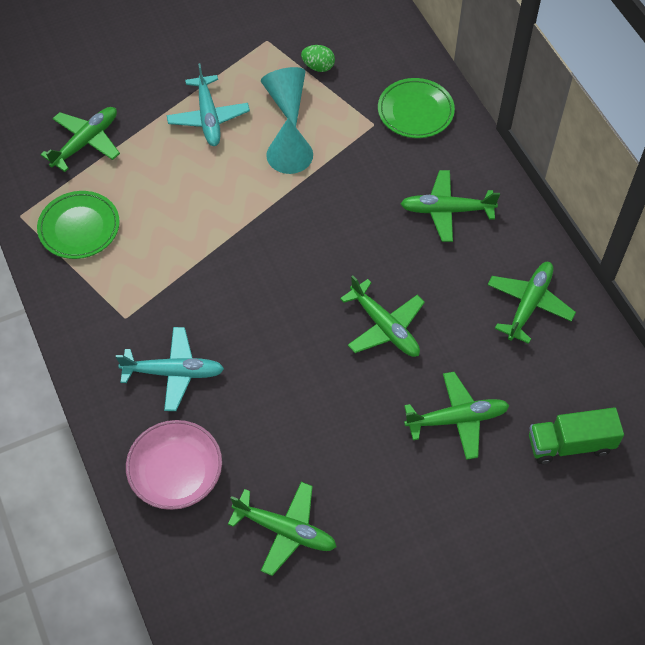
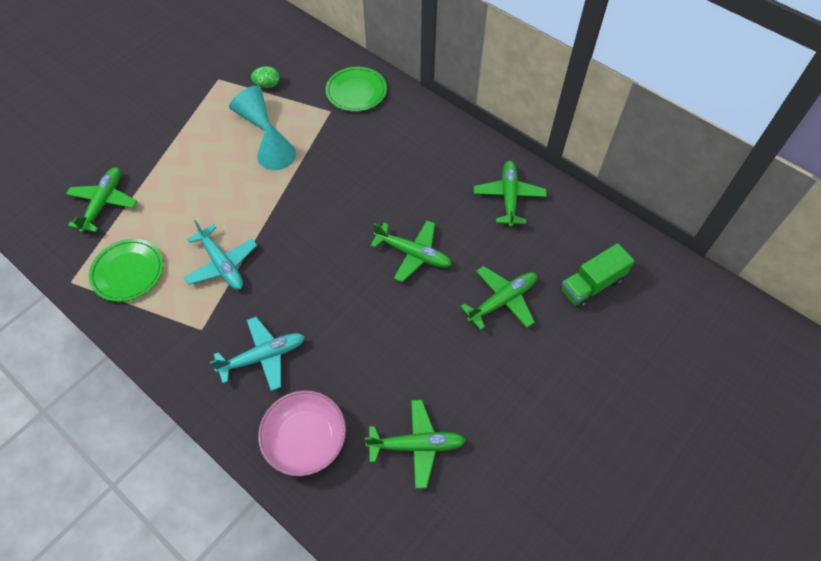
camera: 25 degrees left, 0 degrees up
(208, 117) = (198, 149): turquoise plane -> turquoise plane (222, 264)
(447, 210) = (415, 153): green plane -> none

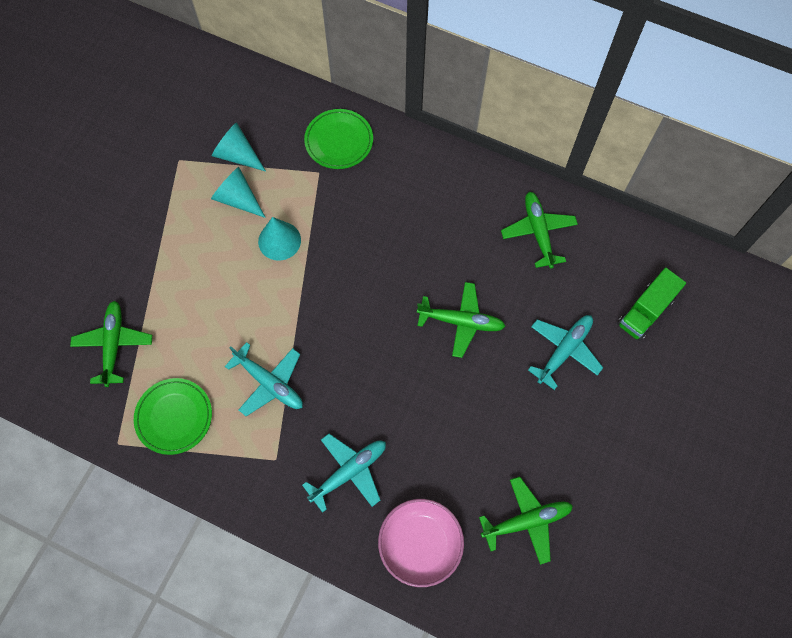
camera: 15 degrees left, 10 degrees up
(267, 85) = (237, 155): green egg -> turquoise cone
(502, 301) = (564, 351): green plane -> turquoise plane

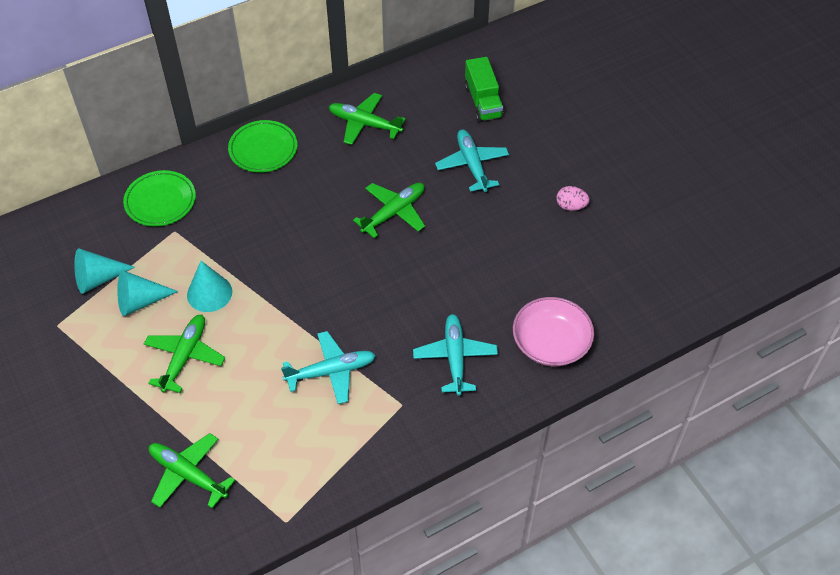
camera: 55 degrees left, 15 degrees down
(174, 417) = (300, 462): green plate -> green plate (263, 149)
(526, 521) = (584, 265): green plane -> green plane (184, 357)
(585, 467) = (571, 206): none -> pink egg

